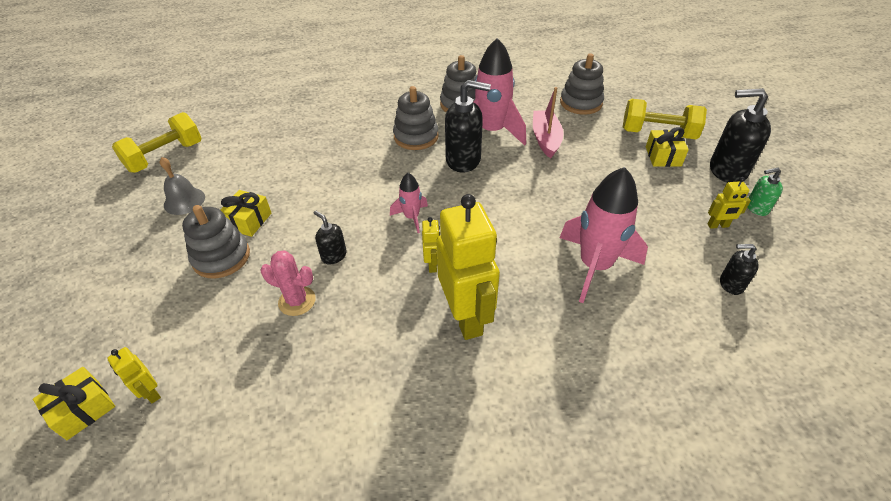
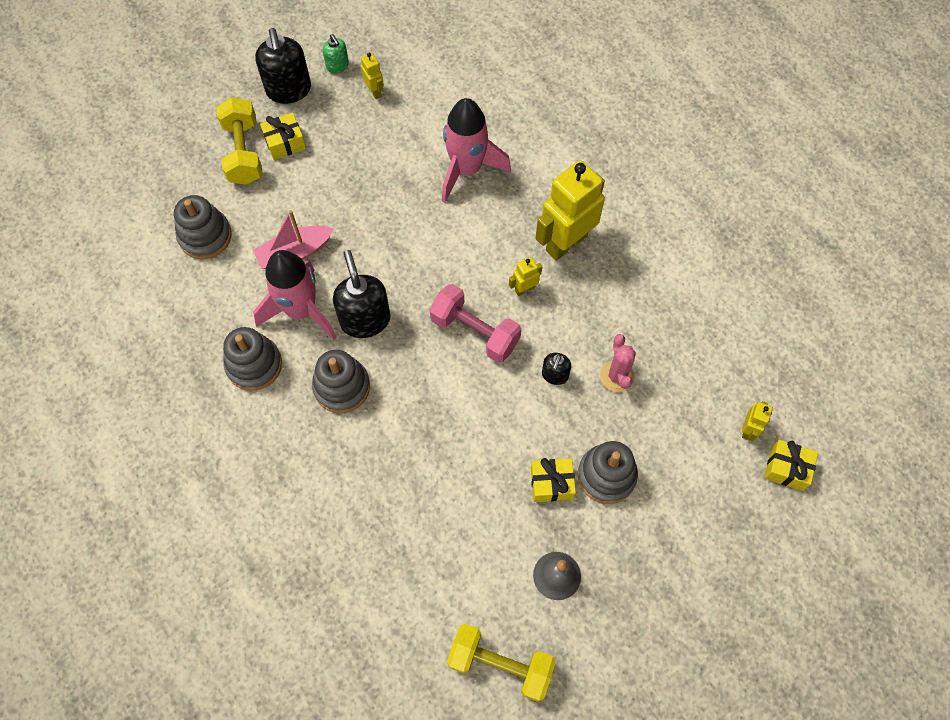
camera: 115 degrees left, 20 degrees up
(411, 217) = (475, 332): pink rocket -> pink dumbbell
(731, 284) = (443, 78): black soap dispenser -> none

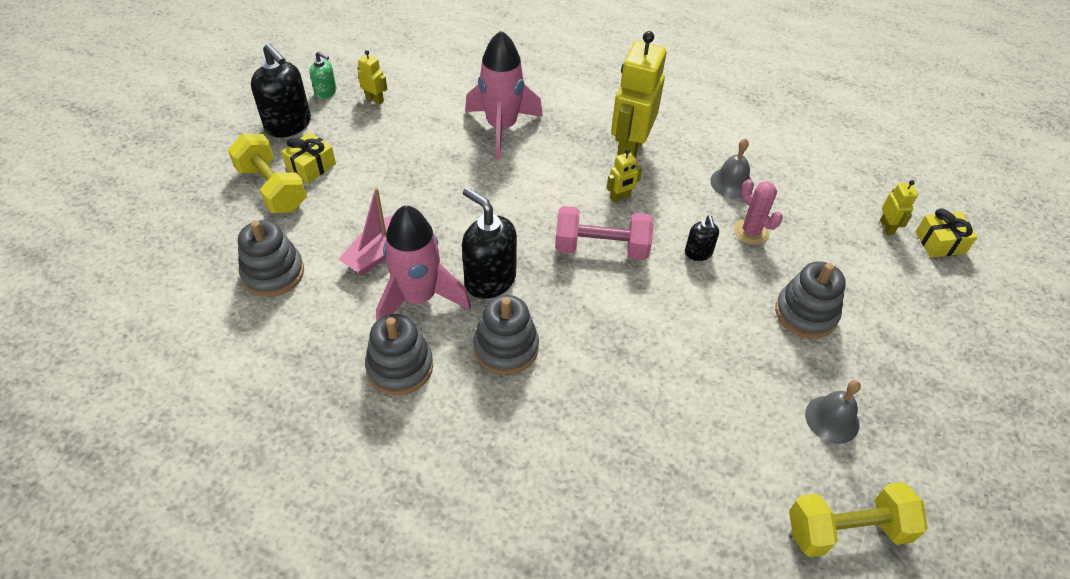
camera: 30 degrees left, 15 degrees down
(524, 289) = (620, 197): yellow robot -> yellow robot turned 150 degrees counterclockwise
(551, 483) = (764, 342): yellow gift -> none
(636, 319) = (731, 183): none -> grey bell

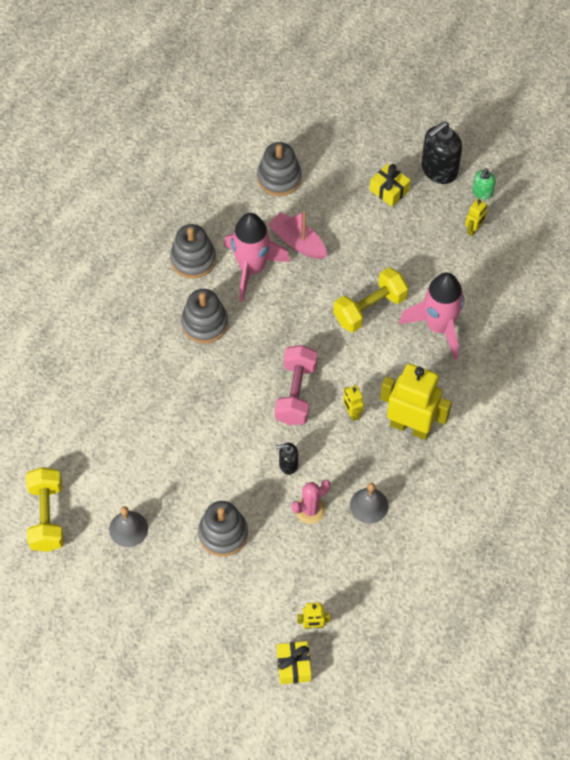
camera: 95 degrees right, 10 degrees up
(272, 188) = (364, 167): yellow dumbbell -> yellow dumbbell (370, 308)
(489, 280) = (266, 314): black soap dispenser -> none

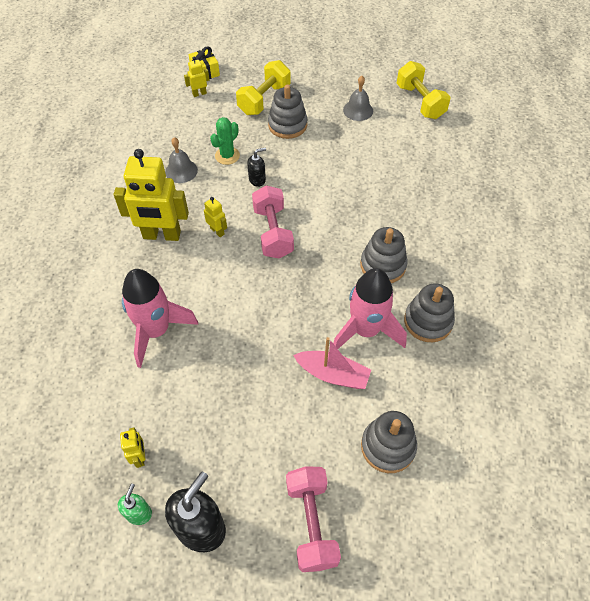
camera: 160 degrees right, 5 degrees down
(310, 510) = (227, 156): pink cactus -> green cactus
(358, 149) = (311, 523): none -> pink dumbbell
(370, 308) = (231, 327): yellow dumbbell -> yellow dumbbell (264, 99)
(389, 190) = (254, 475): yellow gift -> none
(474, 229) = (140, 457): yellow robot -> yellow robot turned 150 degrees clockwise

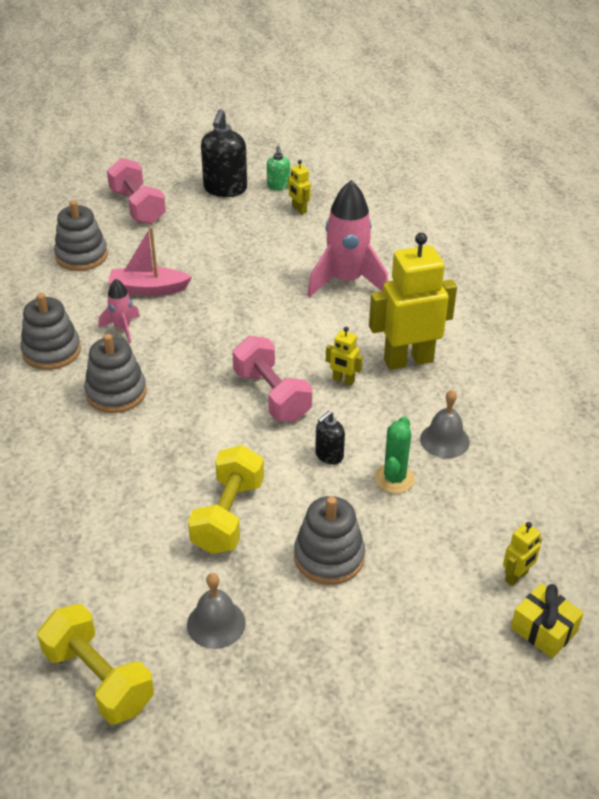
camera: 160 degrees right, 15 degrees down
(264, 99) = (396, 597): yellow dumbbell -> yellow dumbbell (228, 516)
(366, 330) = (122, 328): pink rocket -> pink rocket, size x0.50

